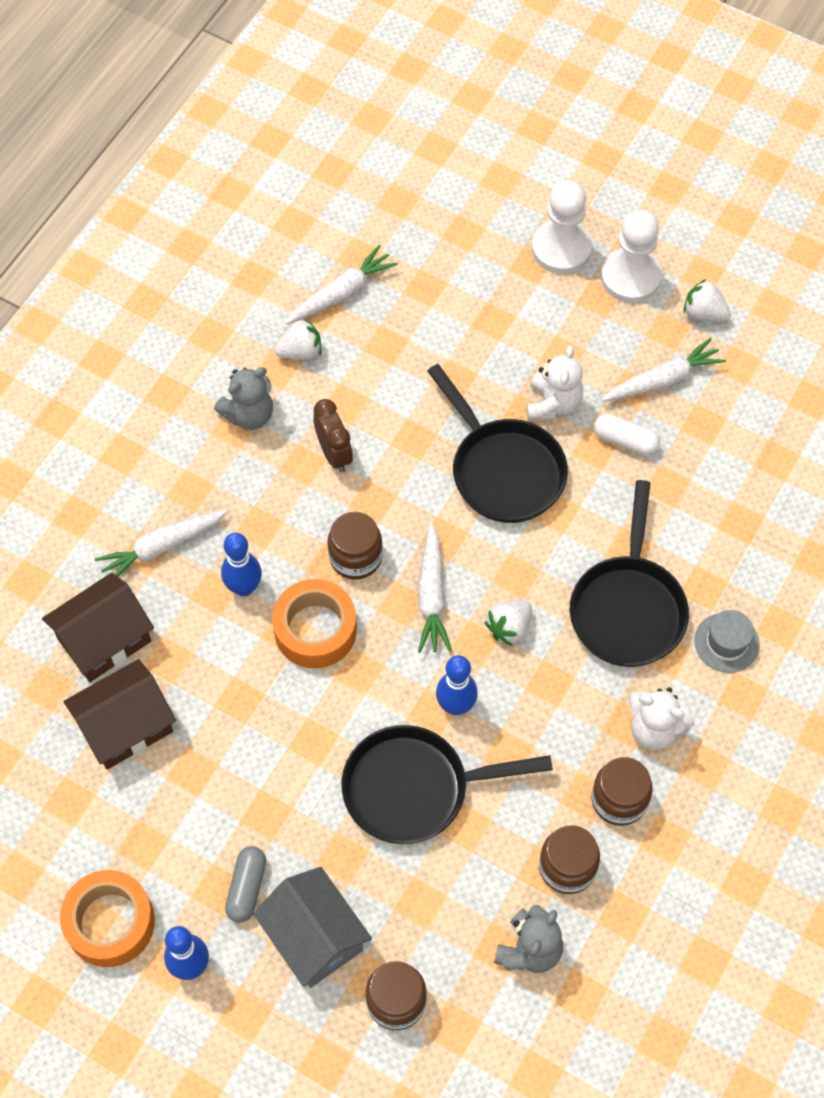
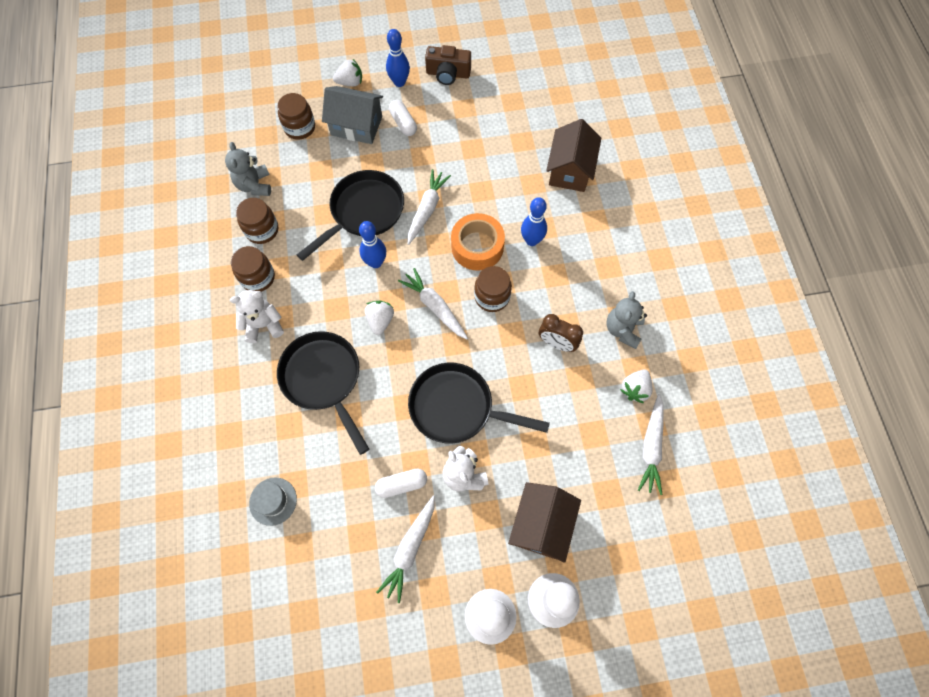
camera: 140 degrees right, 5 degrees up
(110, 922) = (448, 74): orange tape -> brown camera
(125, 726) = (520, 144): brown house -> brown house (541, 525)
(161, 547) = (590, 229): white carrot -> white carrot (427, 209)
(246, 888) = (403, 123): grey capsule -> white capsule
(703, 313) = (420, 627): white strawberry -> white strawberry (350, 82)
(726, 642) = (254, 401): grey hat -> grey hat (273, 501)

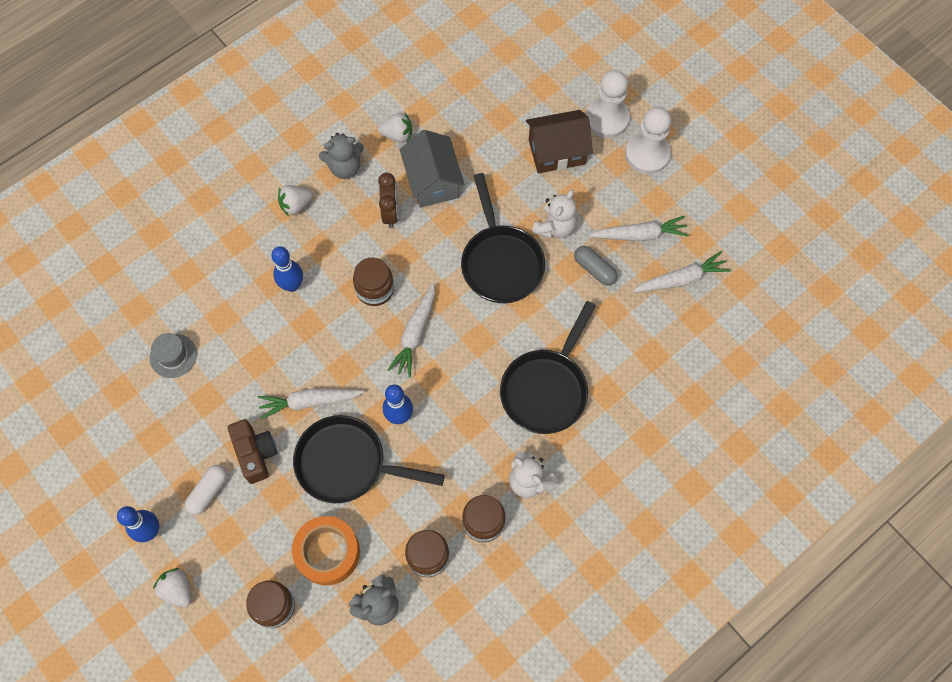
camera: 120 degrees left, 0 degrees up
(273, 501) = (676, 362): grey hat -> grey hat (173, 356)
(356, 126) = (238, 542): grey house -> grey house (433, 181)
(380, 321) = (458, 374): white strawberry -> white strawberry (296, 205)
(401, 484) = (594, 269): white capsule -> grey capsule
(448, 74) = (111, 482): brown camera -> brown camera (255, 453)
(477, 247) = (327, 330): orange tape -> orange tape (327, 552)
(570, 170) = (186, 290): brown house -> none
(651, 447) = (442, 103): white carrot -> white carrot (681, 279)

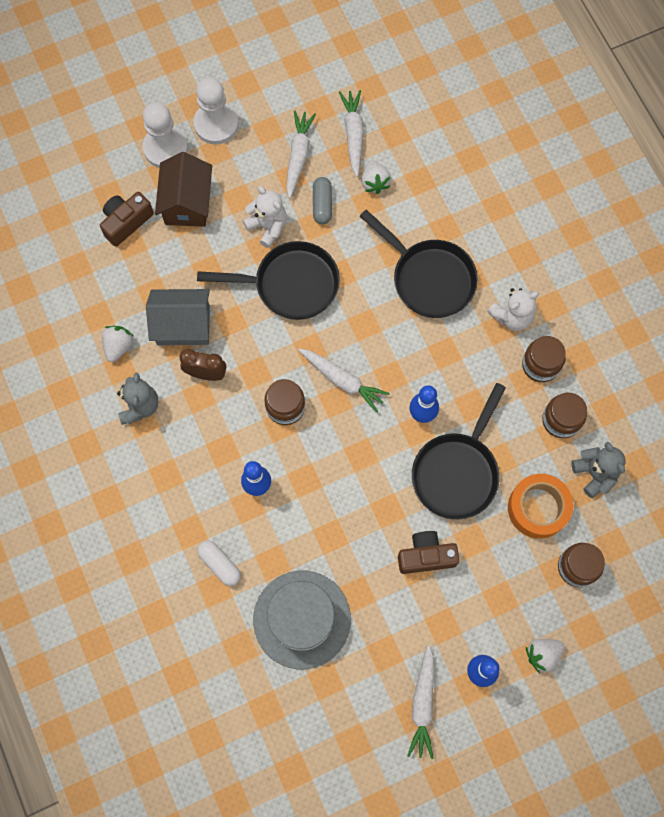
camera: 75 degrees left, 5 degrees up
(173, 356) = (302, 619): grey hat -> grey hat, size x2.00
(208, 491) = (453, 608): white capsule -> white capsule (219, 564)
(296, 205) = (168, 464): white strawberry -> white strawberry (374, 182)
(309, 402) = (386, 494): white carrot -> white carrot (422, 704)
(520, 107) = (126, 222): none -> brown camera
(594, 269) = (322, 204): grey capsule -> grey capsule turned 60 degrees counterclockwise

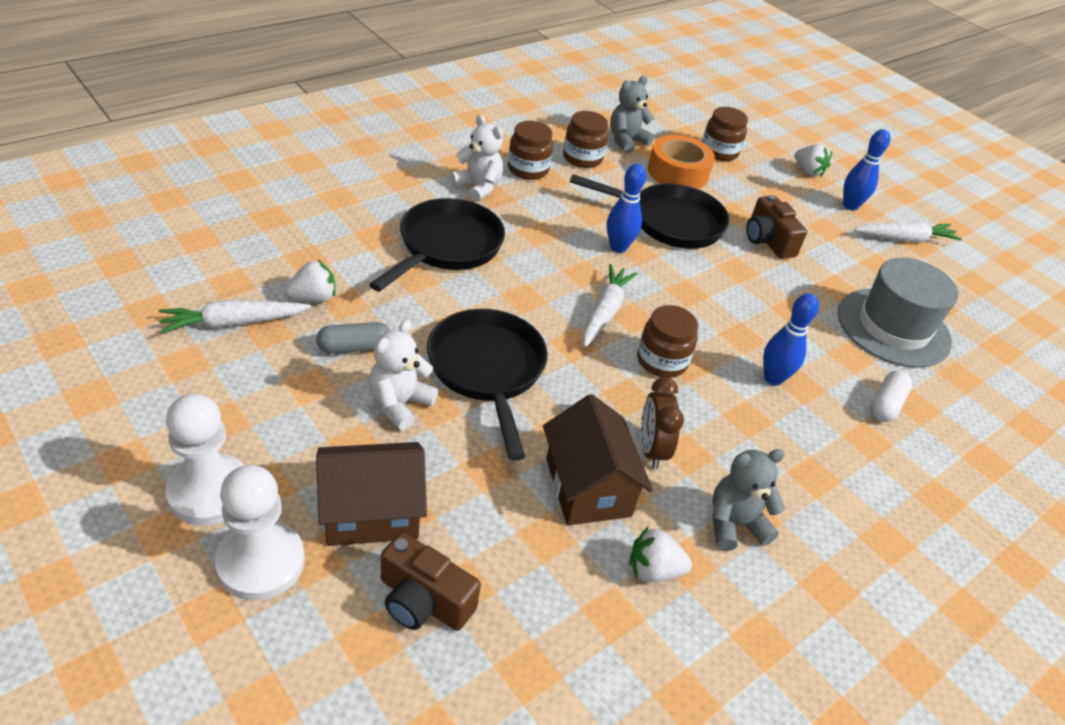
camera: 110 degrees left, 30 degrees down
(183, 325) = (588, 487): grey house -> brown house
(298, 156) = (272, 379): white carrot -> none

